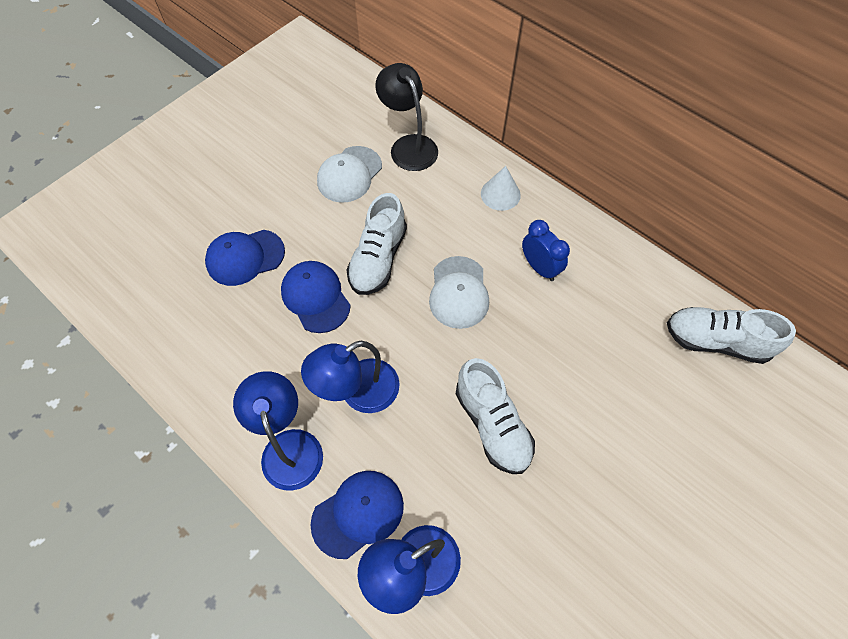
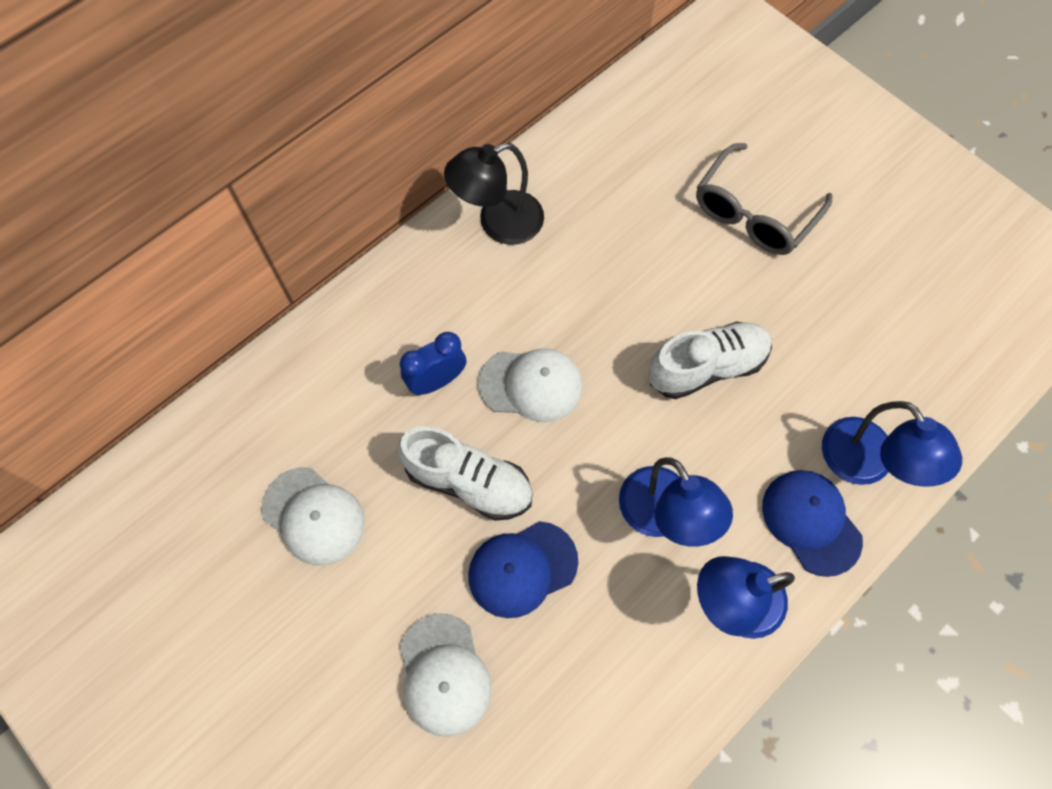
camera: 85 degrees left, 5 degrees up
(245, 257) = (444, 674): blue cap -> white cap
(409, 145) = (274, 427): black lamp -> black lamp (498, 223)
(500, 194) = (384, 317): white cone -> none
(539, 268) = (504, 287): blue clock -> blue clock (437, 381)
(662, 467) = (753, 213): none -> grey glasses
(715, 341) = (615, 133): white shoe -> none

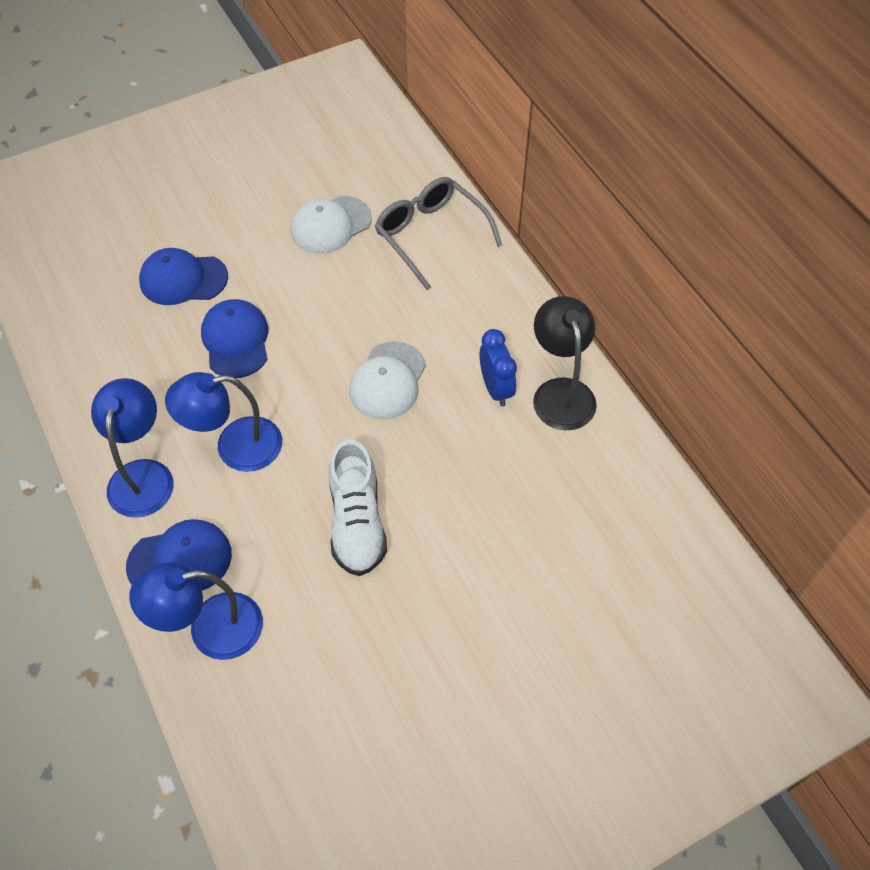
camera: 105 degrees right, 10 degrees down
(437, 381) = (414, 317): blue clock -> blue clock (496, 389)
(444, 674) = (183, 279): white cap -> blue cap
(469, 482) = (319, 321): white shoe -> none
(753, 213) = (517, 625): grey glasses -> grey glasses (430, 235)

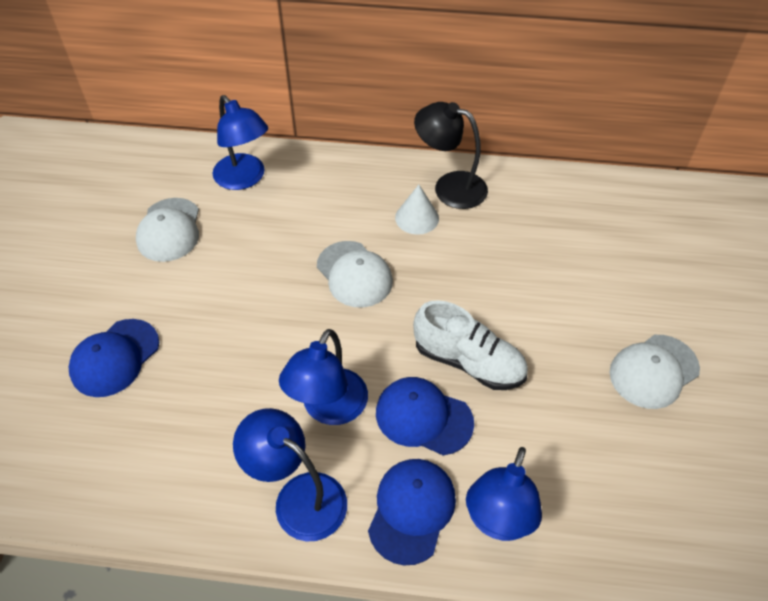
camera: 55 degrees left, 5 degrees down
(236, 340) = (220, 352): blue cap -> blue cap (423, 417)
(430, 235) = (244, 179): grey glasses -> blue lamp
(462, 686) = (653, 371): none -> white cap
(496, 389) = (417, 218): blue clock -> white cone

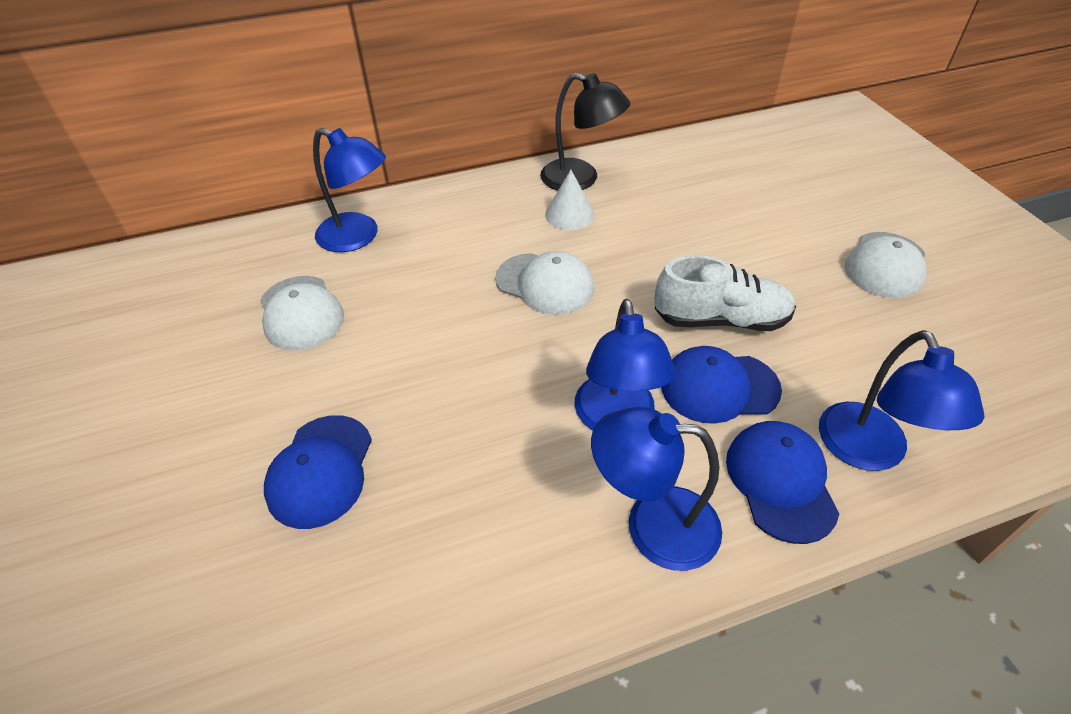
camera: 25 degrees left, 5 degrees down
(449, 187) = (580, 179): black lamp -> black lamp turned 150 degrees counterclockwise

